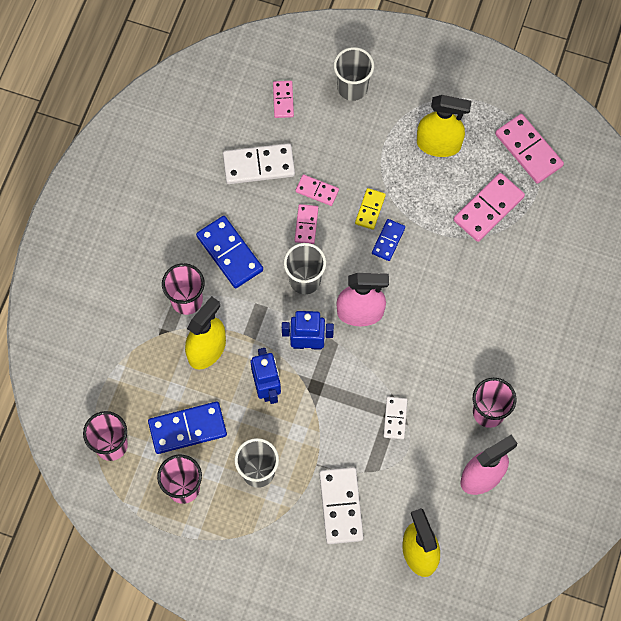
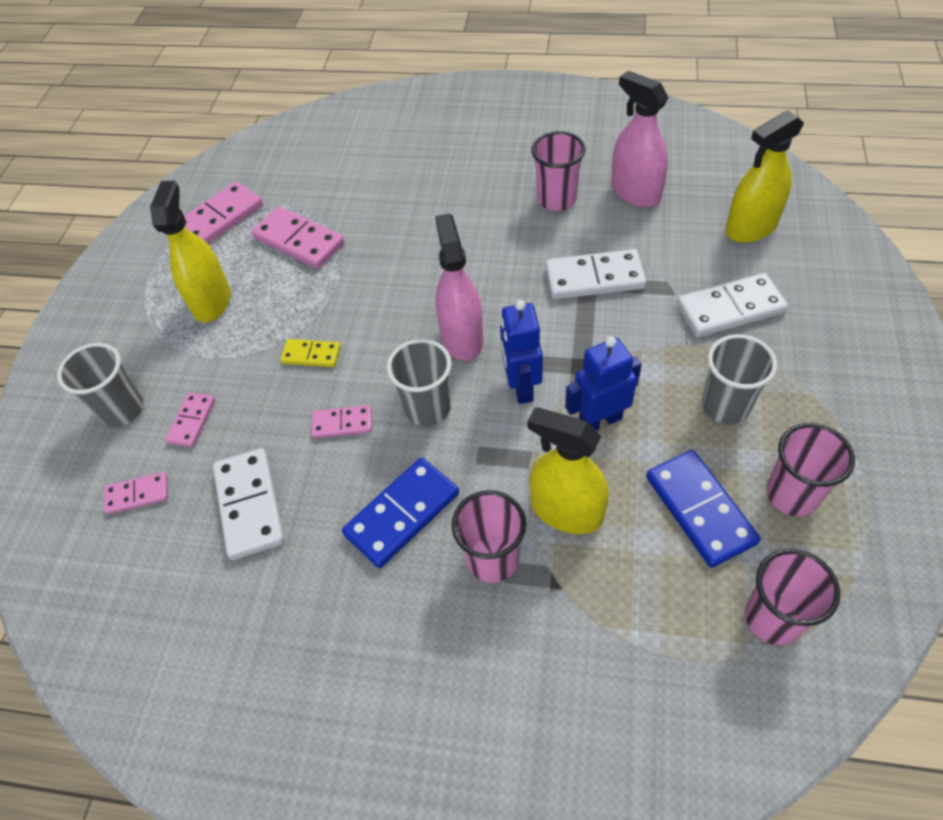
camera: 95 degrees left, 15 degrees down
(317, 191) = (288, 421): pink domino -> pink domino (192, 421)
(388, 240) = (354, 327): blue domino -> none
(395, 418) = (594, 278): white domino -> white domino, size x1.74

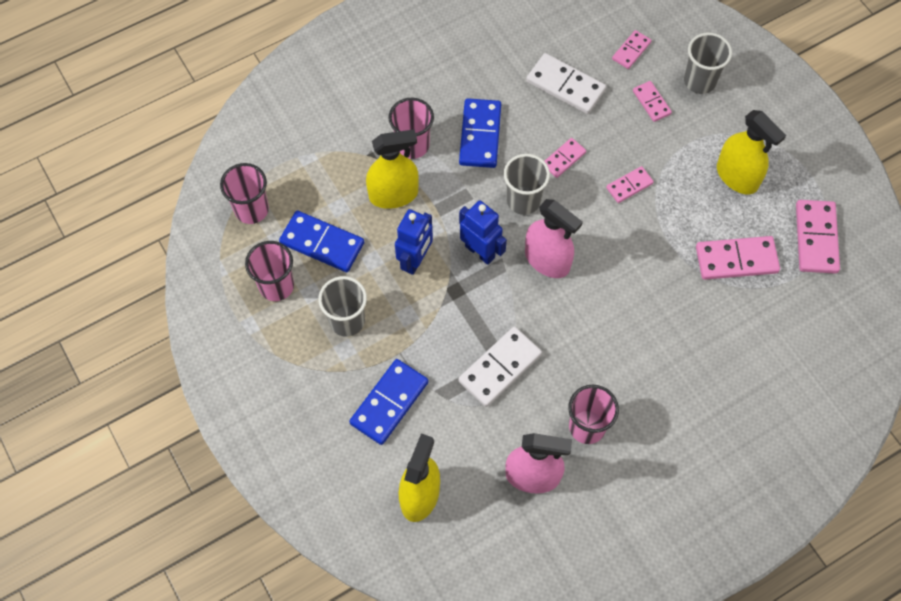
camera: 135 degrees right, 10 degrees up
(311, 355) = (629, 186): yellow domino -> pink domino
(730, 308) = (389, 403): white domino -> blue domino

